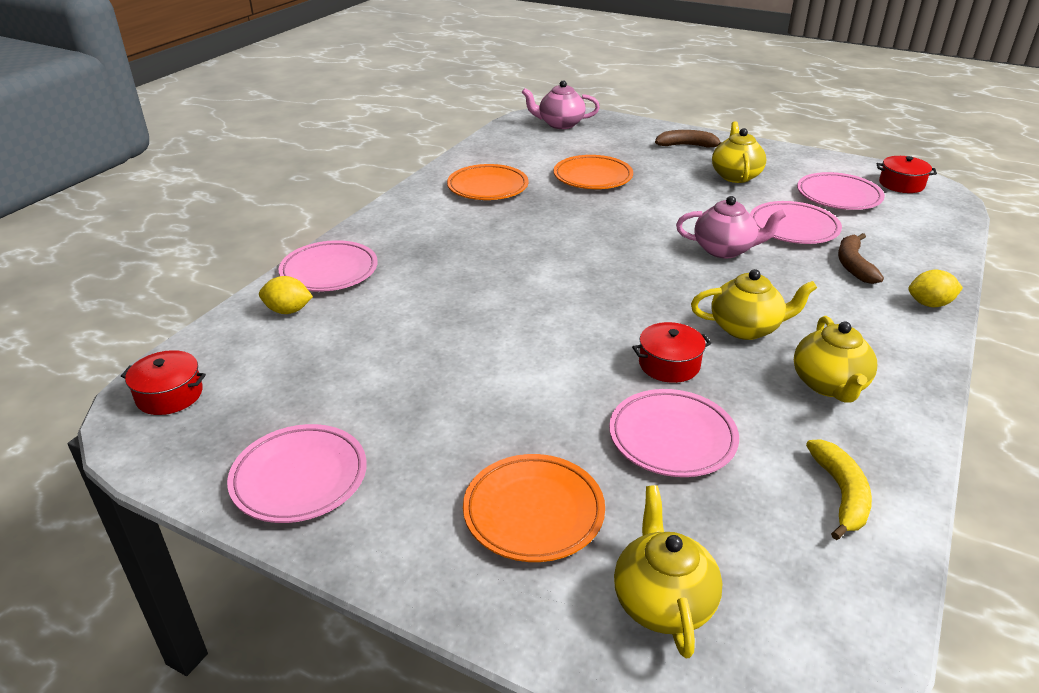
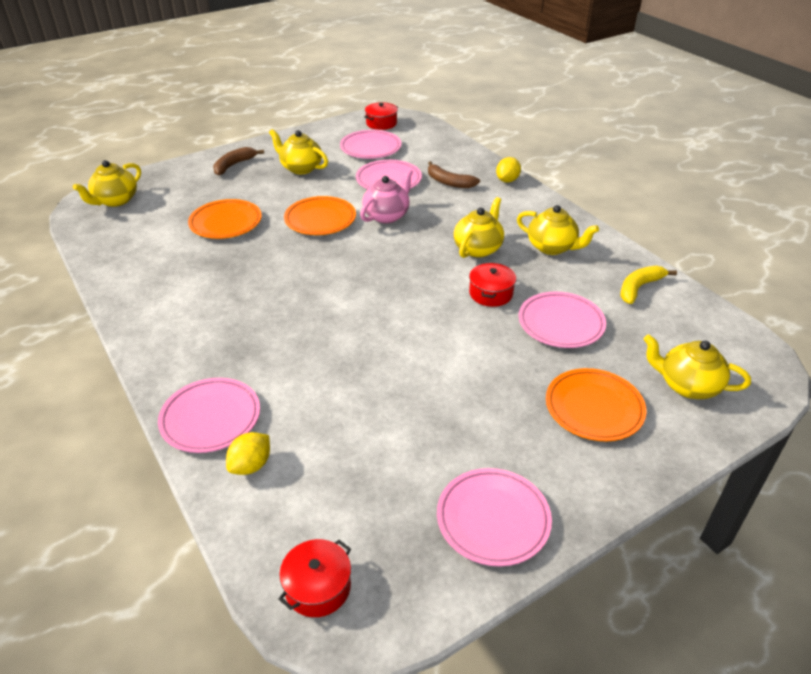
camera: 60 degrees left, 5 degrees up
(487, 187) = (174, 278): orange plate -> orange plate (320, 220)
(560, 124) = (115, 201): pink teapot -> yellow teapot
(840, 494) = (639, 288): yellow banana -> yellow banana turned 75 degrees counterclockwise

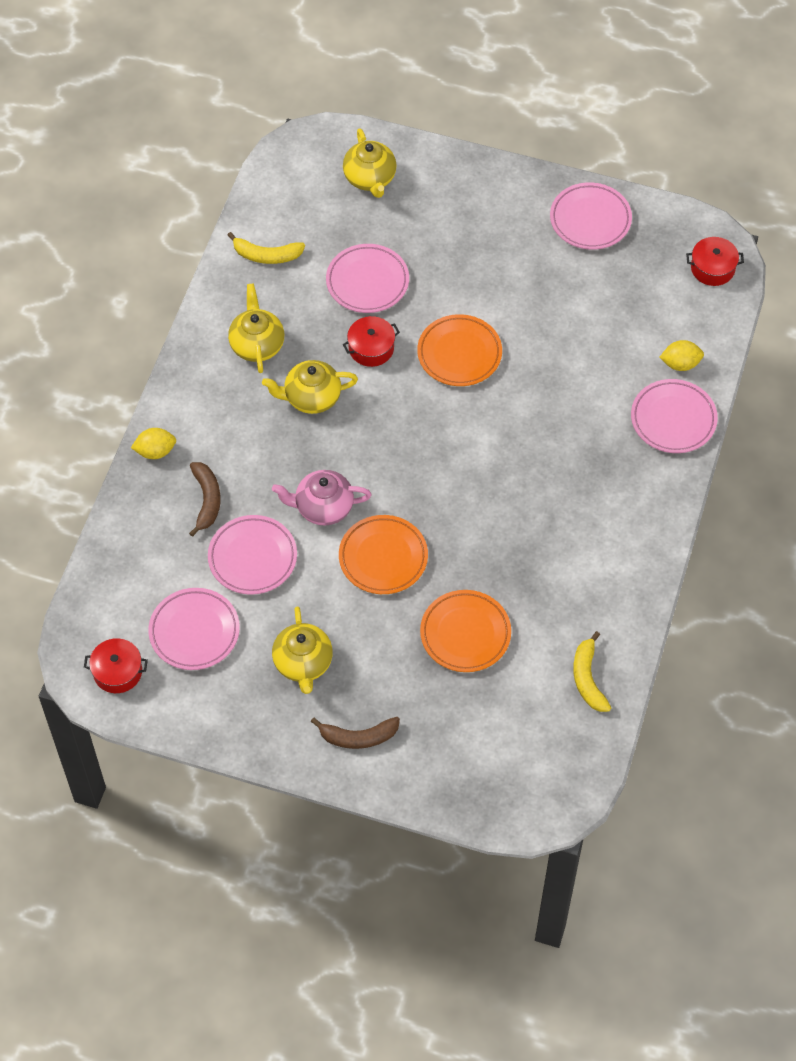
camera: 130 degrees left, 20 degrees up
(115, 201) = (528, 778): yellow teapot -> none
(120, 250) = (588, 679): none -> yellow banana
(594, 408) = (445, 217): orange plate -> orange plate (459, 353)

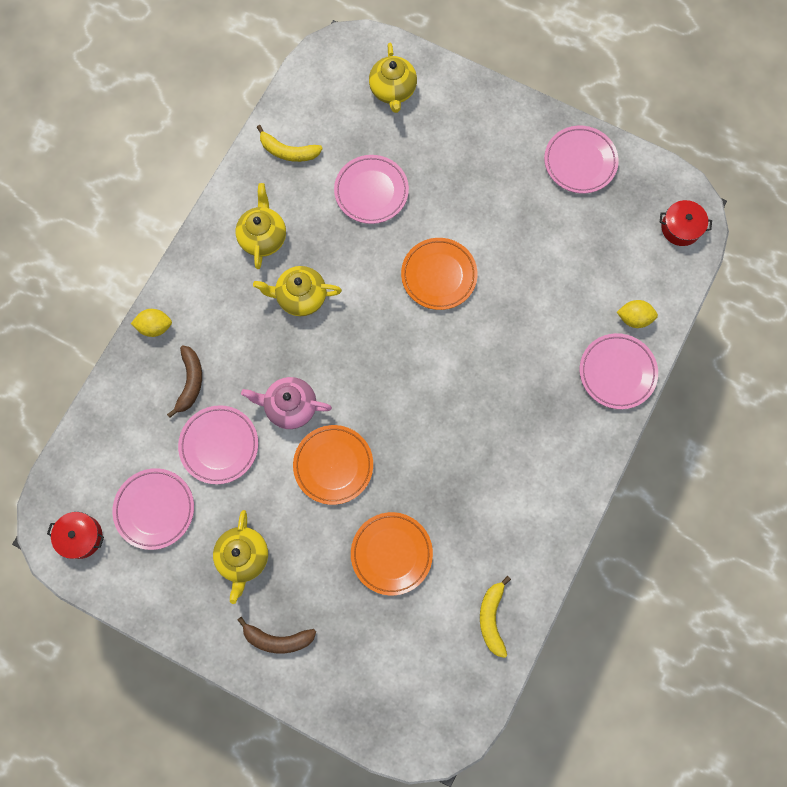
camera: 10 degrees right, 15 degrees up
(371, 348) = (362, 257): red pot -> none

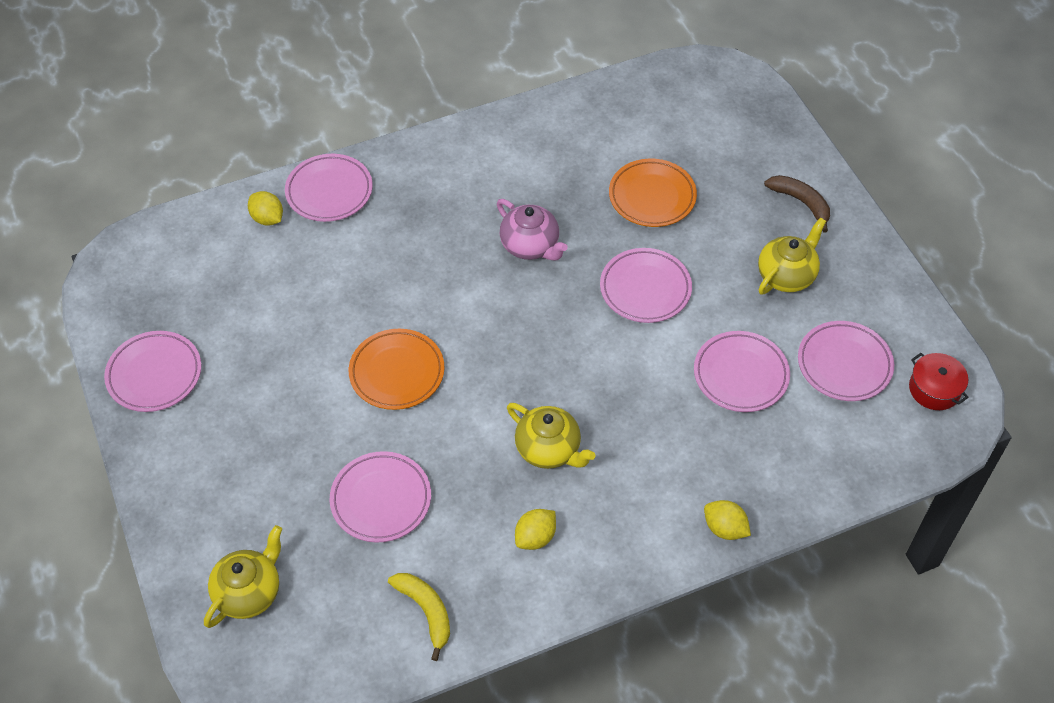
camera: 140 degrees left, 20 degrees down
(190, 382) = (727, 449): brown banana -> none
(263, 237) = (535, 537): yellow teapot -> yellow lemon
(290, 407) = (645, 361): pink teapot -> pink teapot (530, 246)
(333, 465) = (645, 289): orange plate -> pink plate
(492, 618) = (609, 109): yellow banana -> none
(680, 228) = (141, 255): red pot -> none

